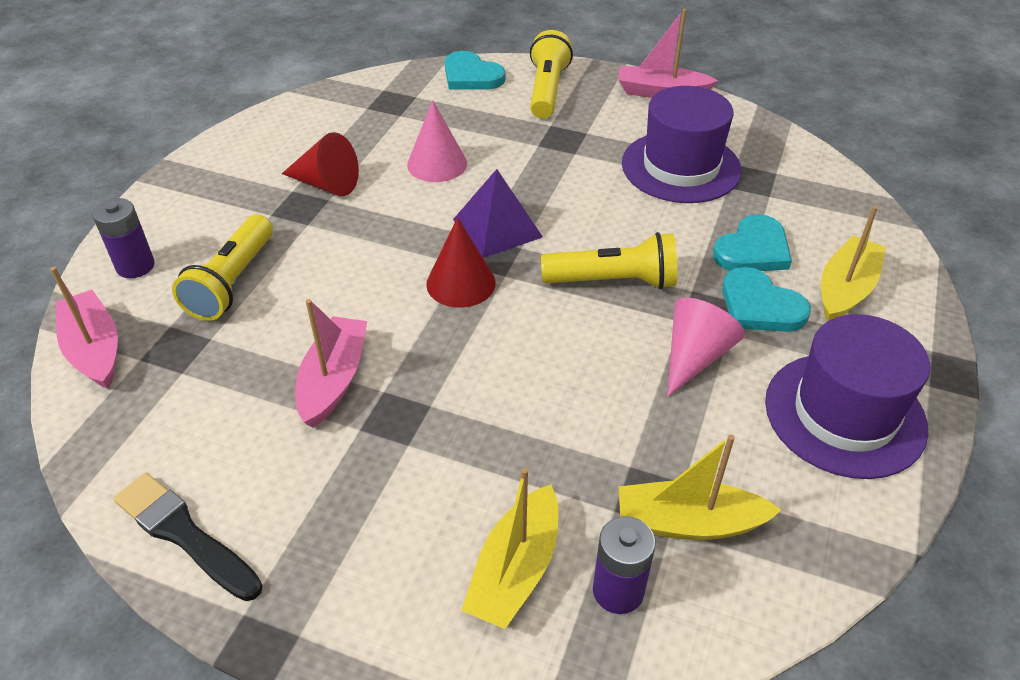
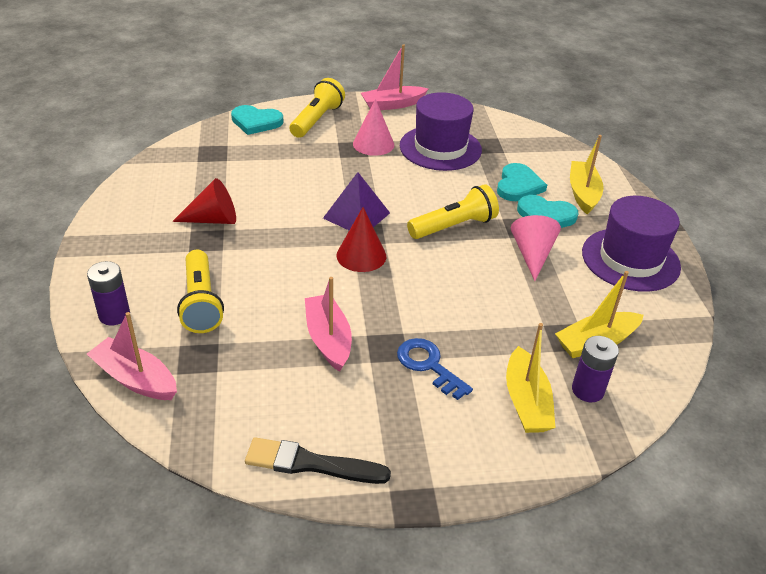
camera: 30 degrees left, 5 degrees down
(427, 463) = (428, 365): none -> blue key
(437, 164) = (281, 186): pink cone -> pink cone (373, 144)
(547, 90) = (316, 120): yellow flashlight -> yellow flashlight turned 45 degrees clockwise

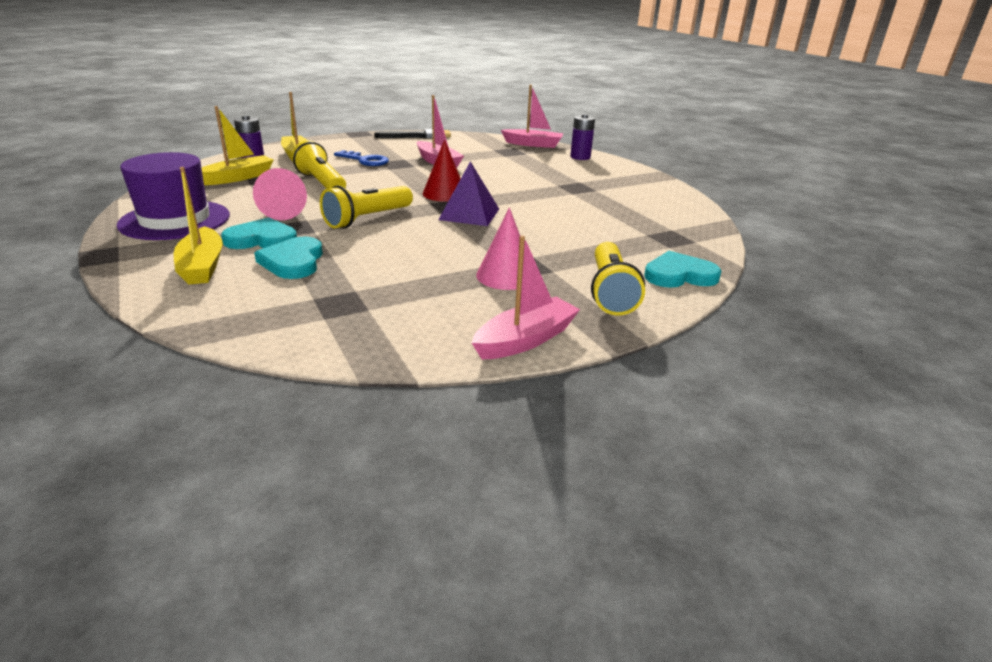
camera: 160 degrees right, 10 degrees down
(201, 303) = (536, 165): yellow flashlight -> yellow flashlight (321, 183)
(213, 219) = (589, 196): red cone -> none
(440, 148) = (411, 287): purple hat -> none

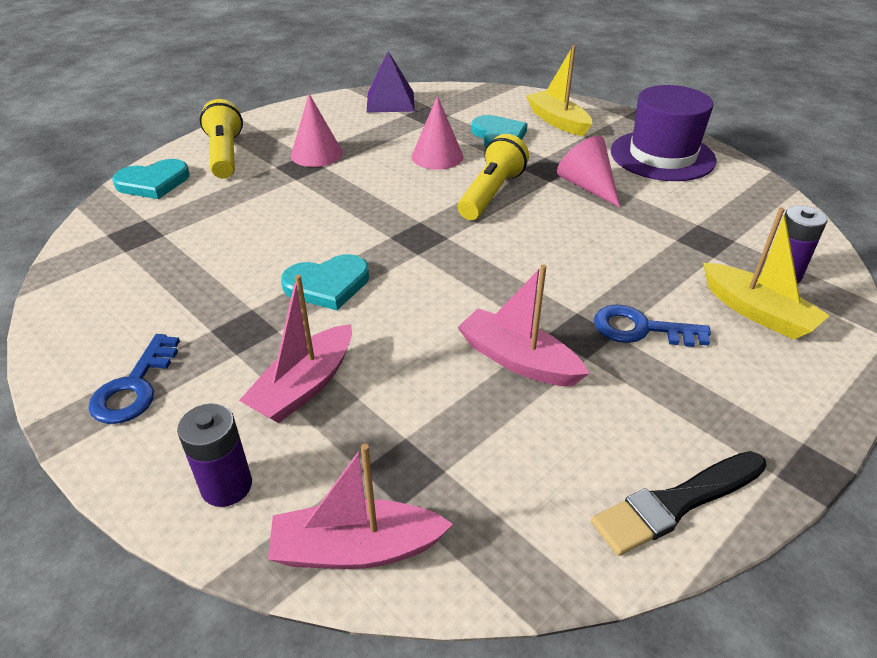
camera: 165 degrees right, 10 degrees up
(238, 178) = (732, 232): yellow boat -> none
(262, 239) = (554, 151): turquoise heart -> turquoise heart (327, 285)
(321, 183) = (620, 246): yellow flashlight -> none
(381, 253) = (437, 156): none -> pink cone
(444, 193) = (441, 261): red cone -> none
(469, 214) = (385, 225): purple pyramid -> purple pyramid (390, 102)
(525, 340) = (290, 113): pink boat -> pink boat (304, 386)
(630, 180) = (134, 387): none -> blue key

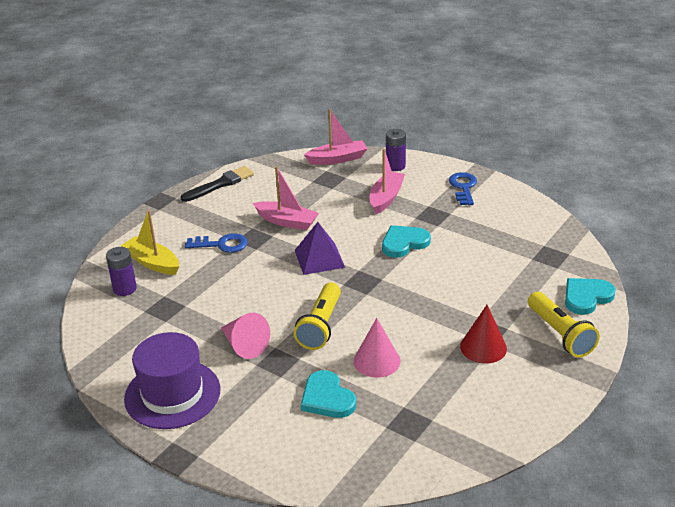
camera: 170 degrees right, 5 degrees down
(316, 154) = (483, 347): pink cone -> red cone
(390, 102) = (458, 440): purple pyramid -> purple pyramid (319, 258)
(557, 121) = (270, 433): yellow boat -> none

